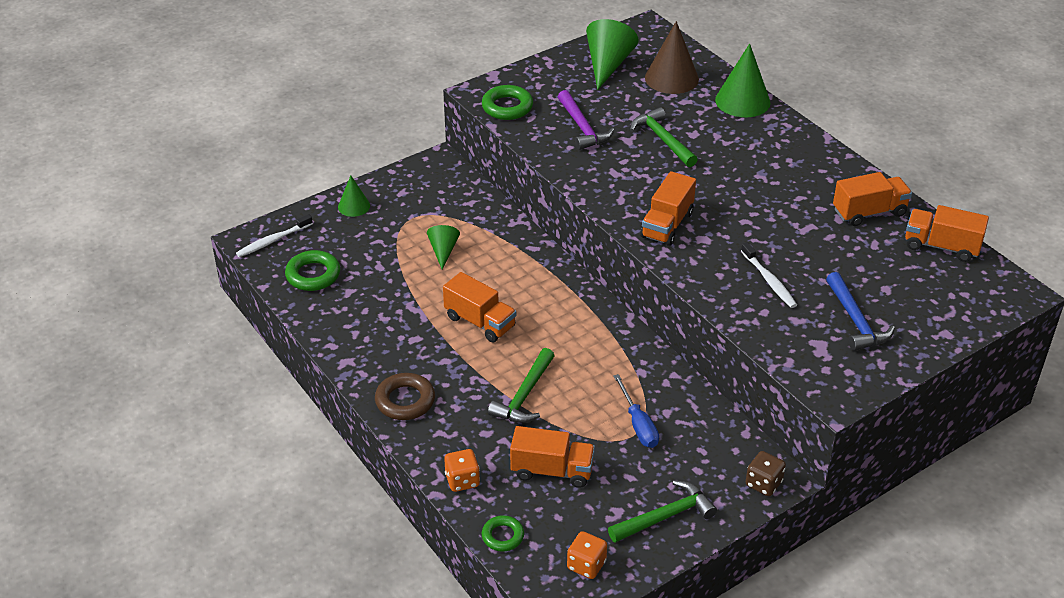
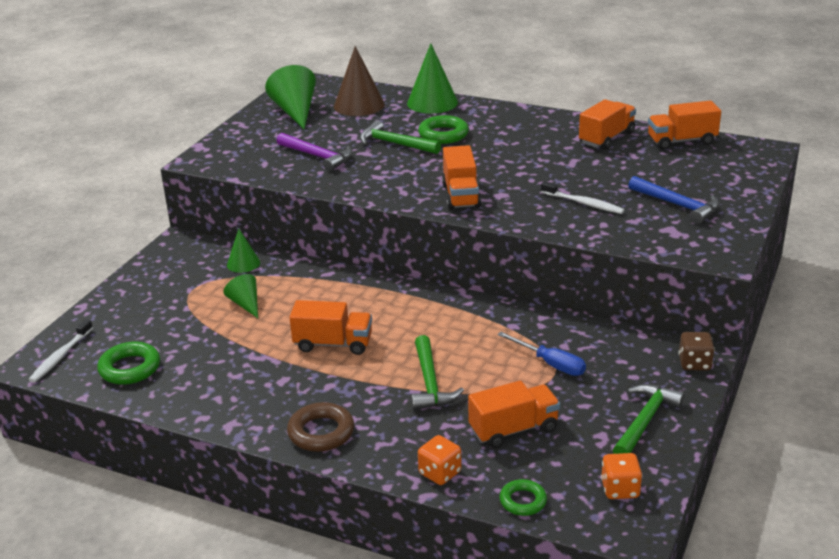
camera: 30 degrees left, 10 degrees down
(354, 206) = (123, 301): green cone -> green cone (243, 263)
(507, 107) = (235, 163): green ring -> green ring (443, 134)

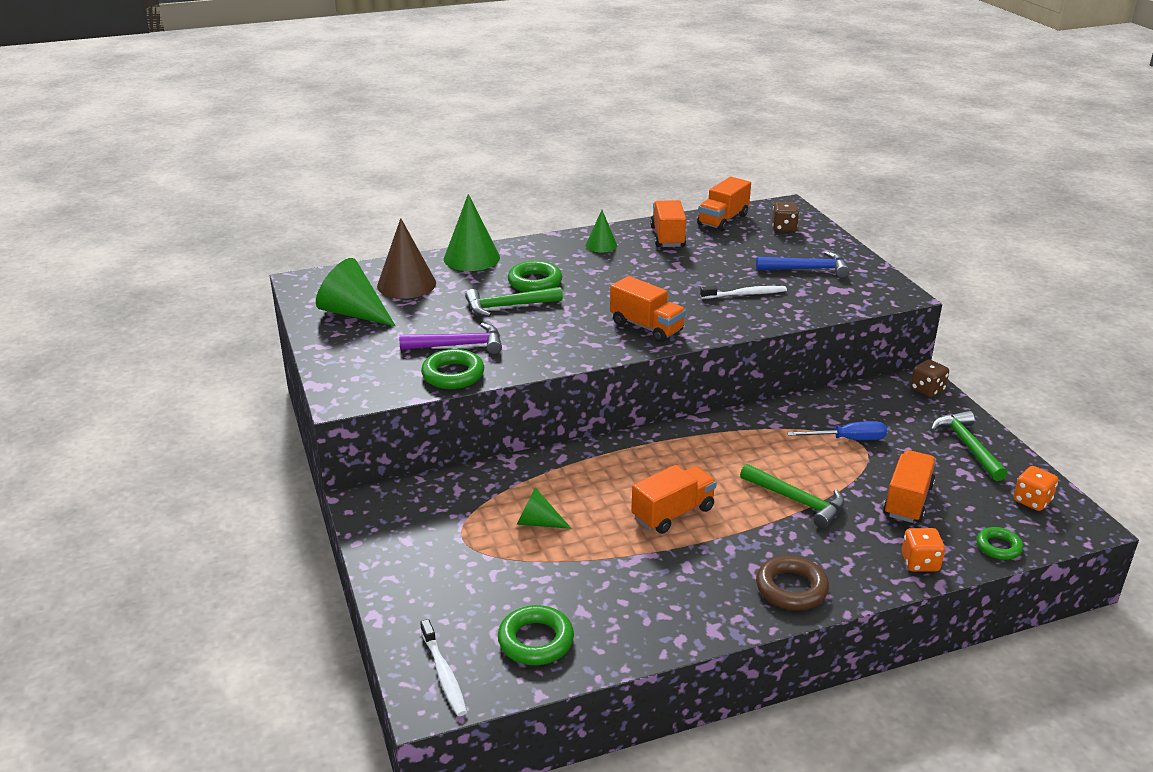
camera: 45 degrees left, 0 degrees up
(243, 263) = (468, 488): green cone -> green cone (601, 245)
(281, 173) = (453, 375): none -> green ring
(725, 166) = (784, 228): none -> brown dice

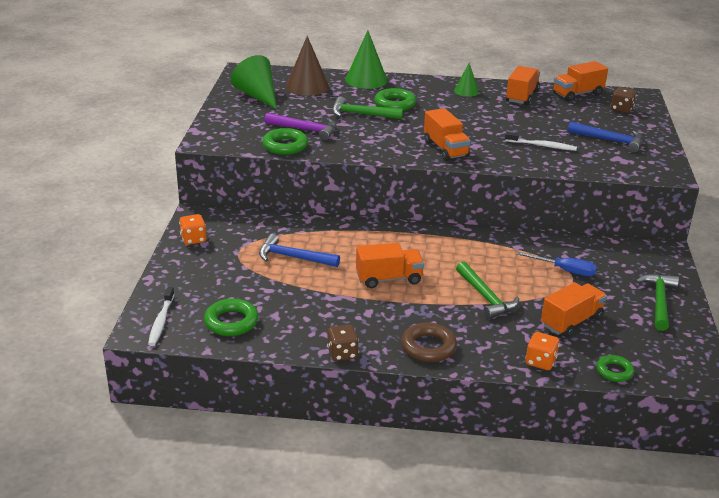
camera: 25 degrees right, 0 degrees up
(537, 522) = (293, 257): green cone -> blue hammer
(927, 390) = (664, 256): brown dice -> brown dice (342, 353)
(1032, 501) = (675, 351): orange dice -> orange dice (193, 239)

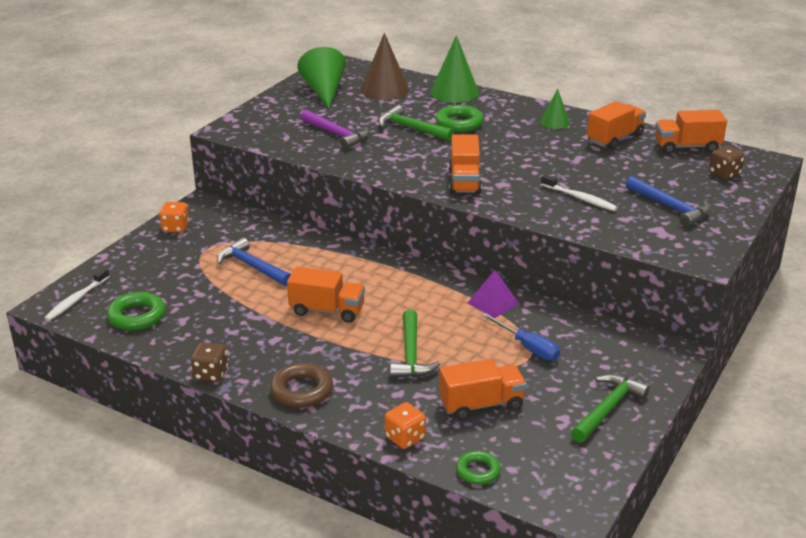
camera: 25 degrees right, 0 degrees up
(285, 146) = (299, 147): green ring -> none
(509, 243) = (493, 303): none -> purple pyramid

